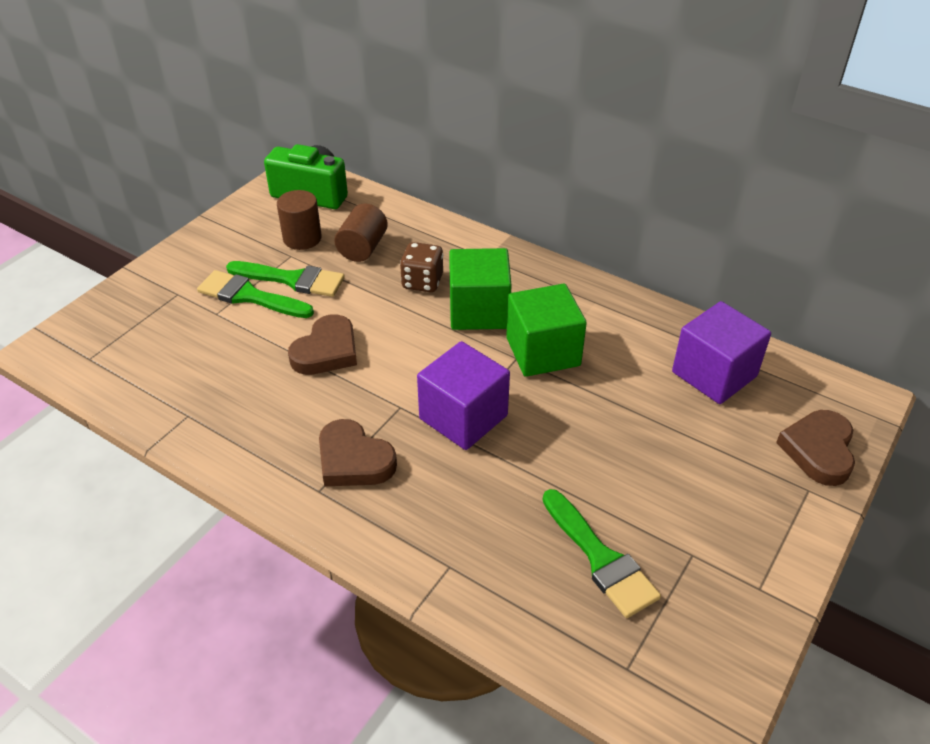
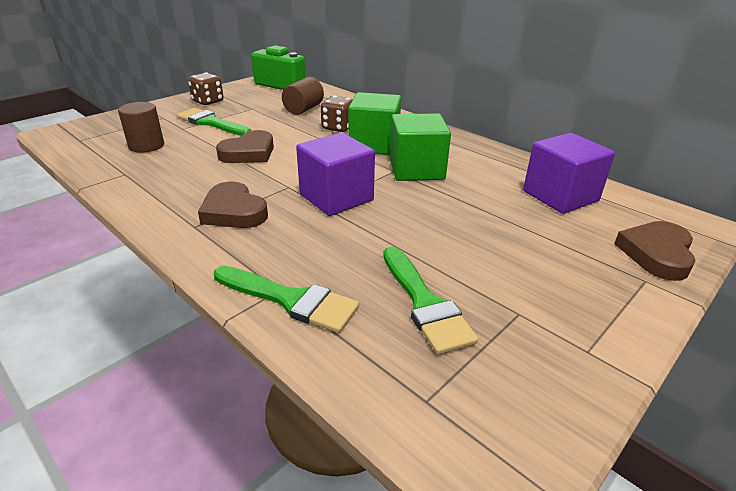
camera: 10 degrees right, 10 degrees down
(222, 248) = (208, 101): none -> brown dice
(292, 279) = (246, 118): green brush -> green brush (291, 300)
(302, 238) = (264, 102): brown cylinder -> brown cylinder (146, 146)

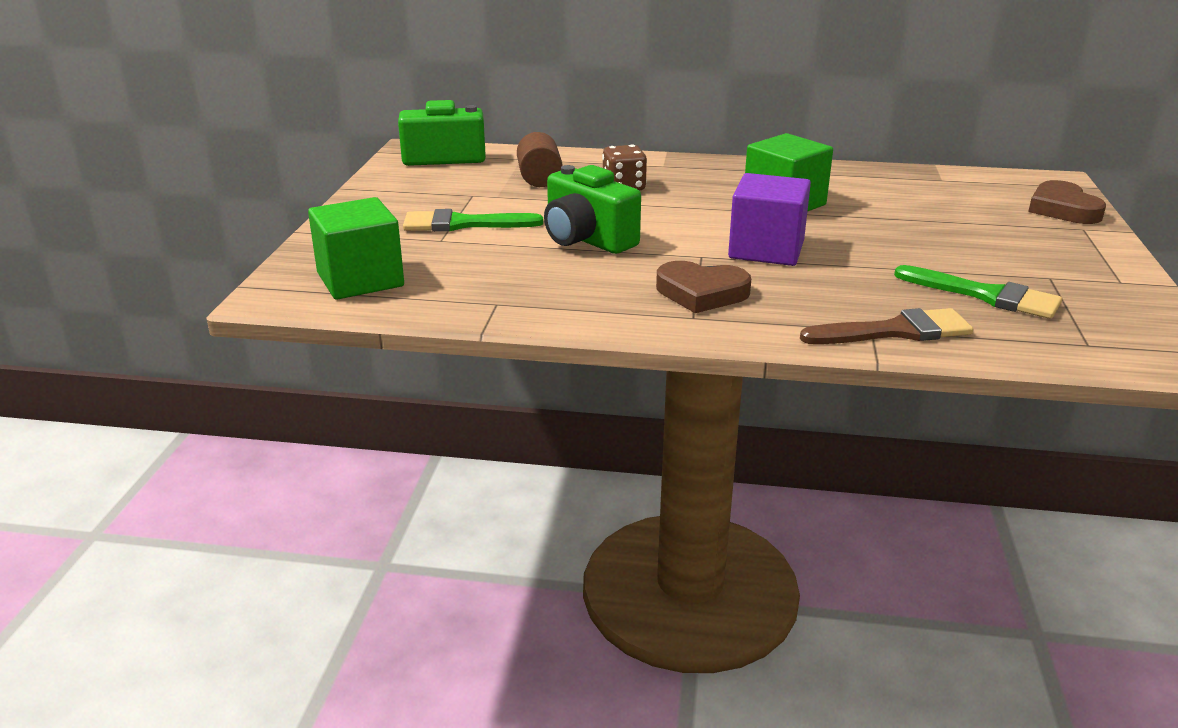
camera: 35 degrees left, 5 degrees down
(146, 146) = (446, 270): brown cylinder -> none
(208, 101) = (393, 202): brown dice -> none
(249, 153) = (587, 240): brown heart -> green camera
(291, 300) = (895, 331): green brush -> brown brush
(374, 144) = (697, 193): green cube -> green cube (360, 280)
(560, 196) = (935, 189): purple cube -> none

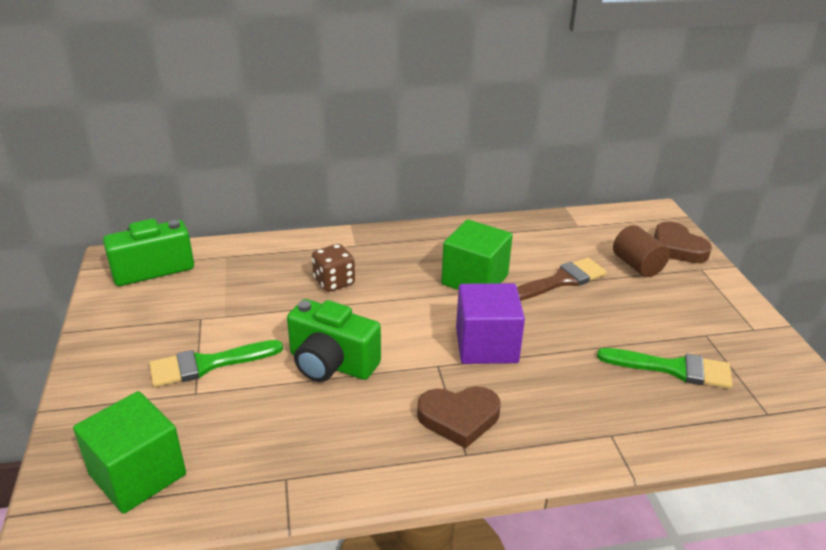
camera: 20 degrees left, 5 degrees up
(539, 179) = (254, 283): brown cylinder -> brown cylinder (637, 265)
(895, 331) = (630, 433): brown brush -> brown brush (561, 281)

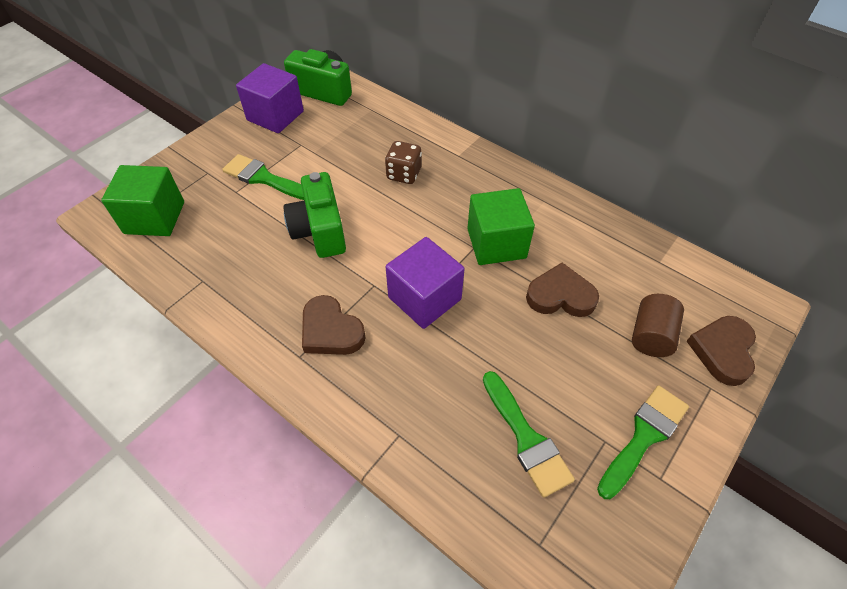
camera: 50 degrees right, 20 degrees up
(132, 313) = (275, 116): none -> purple cube
(561, 281) = (560, 296): brown brush -> brown heart
(716, 316) = (644, 436): none -> green brush

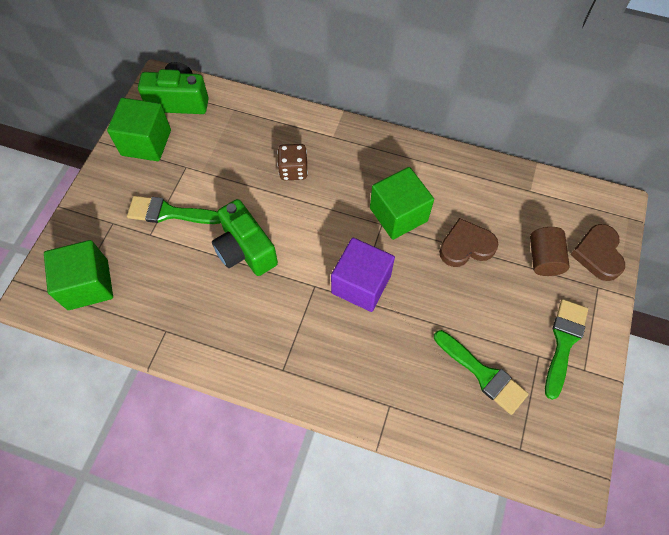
camera: 20 degrees left, 10 degrees up
(275, 116) = (146, 142): purple cube -> green cube
(331, 331) = (298, 339): brown heart -> none

